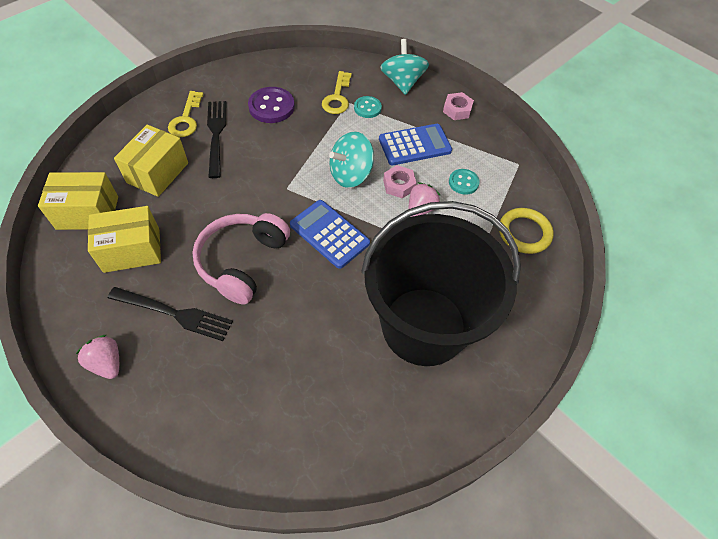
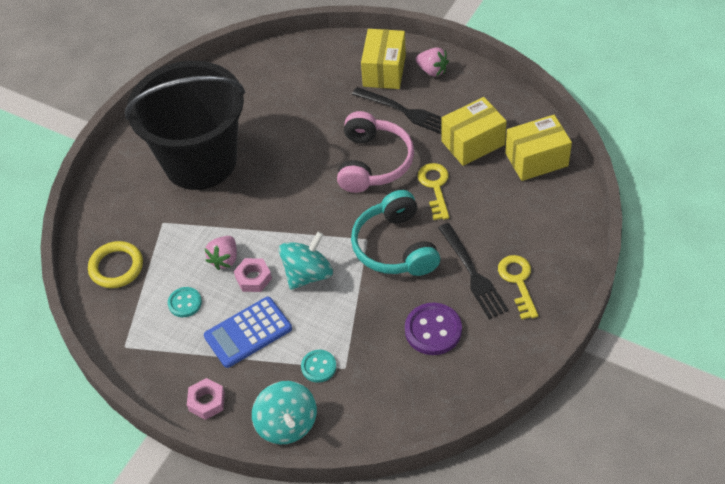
camera: 170 degrees right, 5 degrees down
(158, 173) = (502, 214): yellow box -> yellow box (384, 71)
(174, 313) = (405, 112): black fork -> black fork turned 150 degrees counterclockwise
(266, 174) = (395, 247): none -> turquoise headphones
(329, 234) = (306, 208): blue calculator -> none
(337, 97) = (361, 371): yellow key -> yellow key (435, 187)

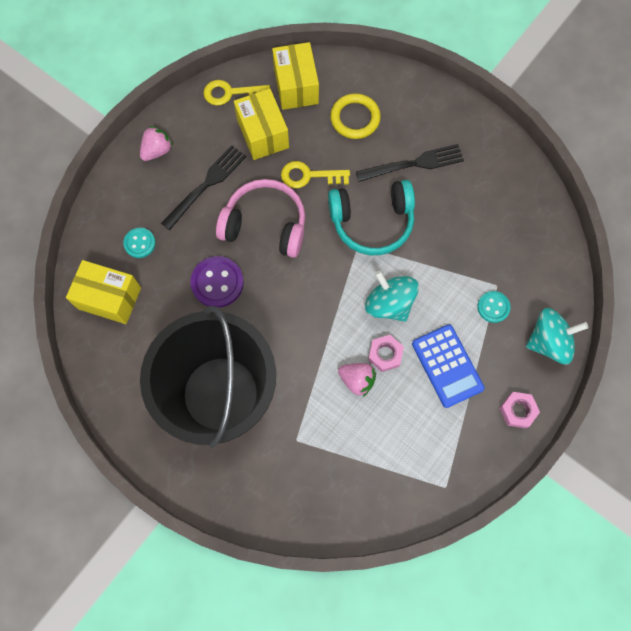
camera: 85 degrees left, 20 degrees up
(116, 267) = (346, 492): yellow ring -> yellow ring (355, 118)
(185, 303) = (403, 423): turquoise button -> turquoise button (140, 243)
(384, 71) = (143, 195): yellow box -> yellow box (109, 298)
(433, 330) = (468, 207): purple button -> purple button (217, 282)
(518, 282) = (429, 130): yellow key -> yellow key (231, 93)

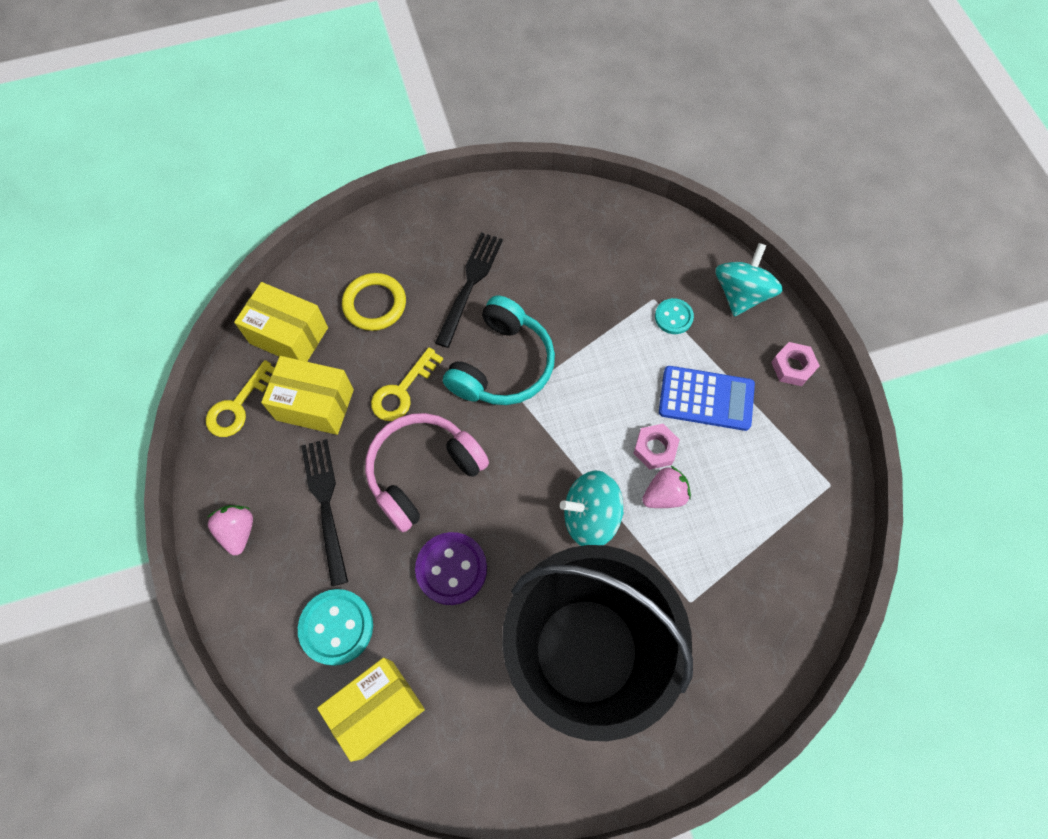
camera: 55 degrees left, 5 degrees down
(140, 243) = (336, 627): turquoise button -> turquoise button, size x1.64
(389, 303) = (603, 408): turquoise spinning top -> turquoise spinning top (590, 517)

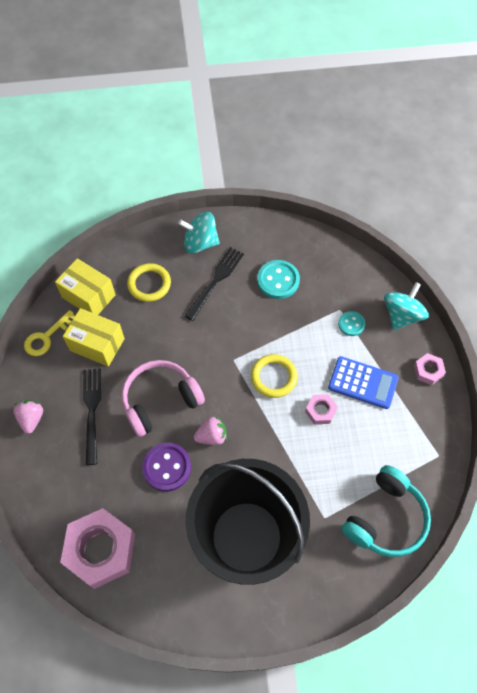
camera: 10 degrees right, 5 degrees down
(336, 627) = (84, 492): turquoise button -> turquoise button (278, 280)
(377, 709) = (100, 550): yellow box -> pink nut
(402, 391) = (157, 344): yellow key -> none
(502, 365) = (227, 338): turquoise headphones -> turquoise headphones (385, 518)
(579, 411) = (273, 377): none -> yellow ring
(590, 517) = (267, 449): turquoise spinning top -> turquoise spinning top (200, 243)
(664, 495) = (321, 443): pink strawberry -> pink strawberry (212, 436)

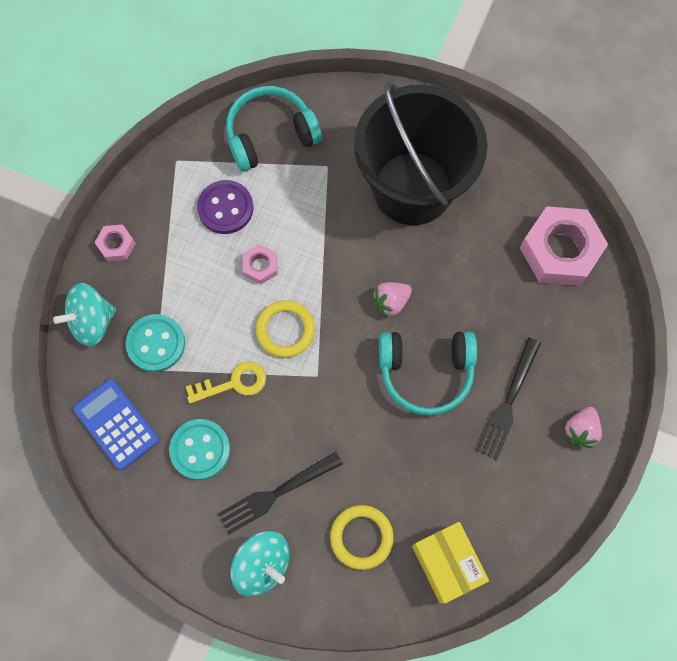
camera: 150 degrees left, 10 degrees up
(47, 337) = (523, 531): yellow key -> yellow key (233, 383)
(97, 344) = (466, 485): yellow box -> none
(160, 401) = (426, 372): pink headphones -> turquoise headphones
(167, 467) = (455, 295): purple button -> purple button (225, 208)
(212, 436) = (391, 302): pink strawberry -> pink strawberry turned 45 degrees counterclockwise
(351, 324) = (156, 344): turquoise button -> turquoise button, size x1.64
(363, 383) = (194, 271): blue calculator -> blue calculator (116, 424)

